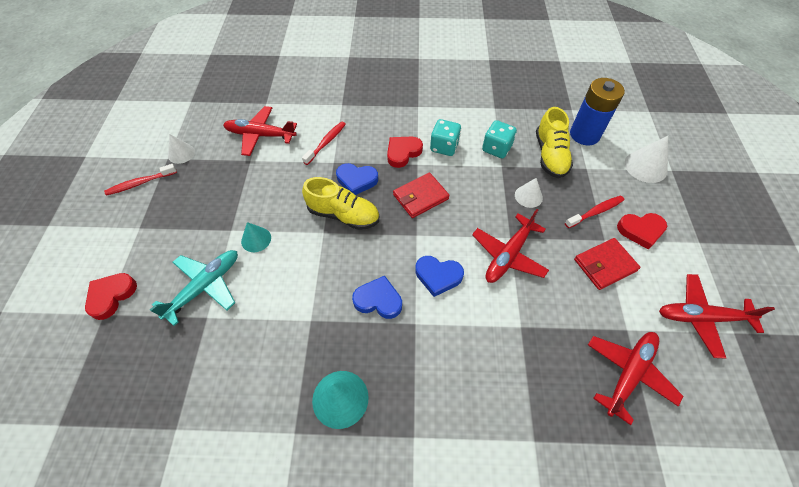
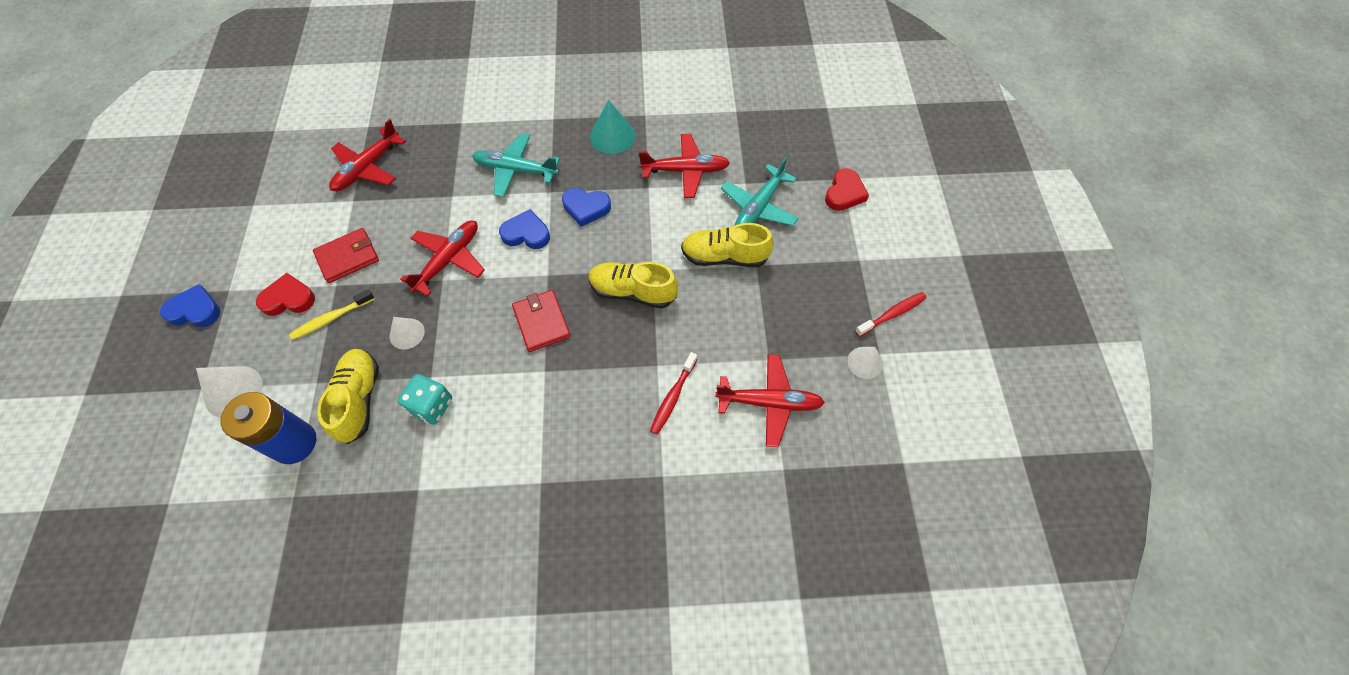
camera: 175 degrees right, 5 degrees up
(256, 239) = (724, 257): turquoise cone -> yellow shoe
(356, 180) = (622, 339): blue heart -> blue heart (195, 310)
(403, 153) = (564, 388): red heart -> none
(420, 197) = (541, 322): red wallet -> red wallet turned 75 degrees counterclockwise
(444, 147) = (505, 403): turquoise dice -> none
(454, 355) = (516, 170): none -> turquoise plane
(595, 212) = (331, 318): red toothbrush -> yellow toothbrush
(702, 317) = (275, 215): red plane -> red plane (685, 171)

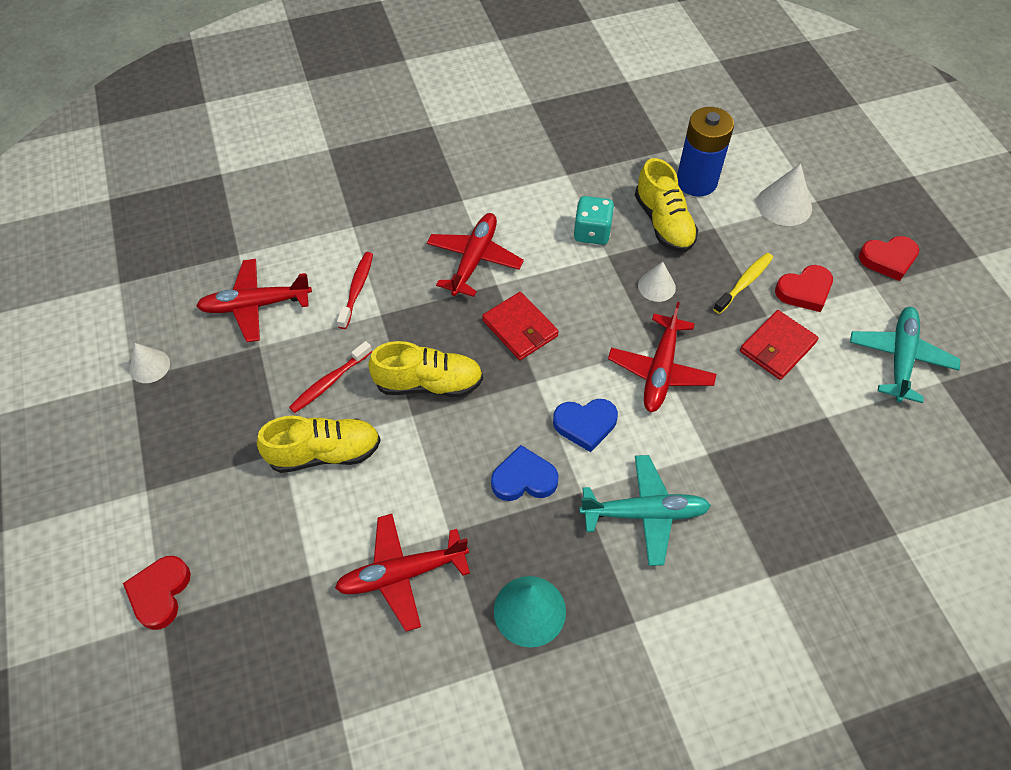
camera: 165 degrees right, 5 degrees down
(195, 310) = (888, 259): blue heart -> red heart
(368, 168) = (844, 467): red plane -> red plane (474, 260)
(759, 207) = (286, 538): turquoise plane -> turquoise plane (900, 359)
(892, 314) = (111, 428): red toothbrush -> red toothbrush (329, 382)

